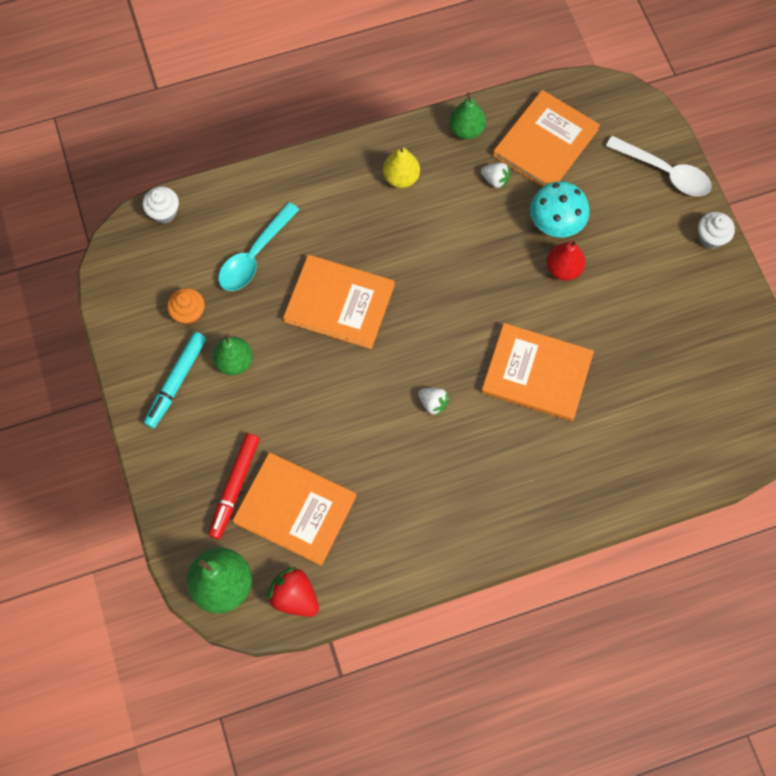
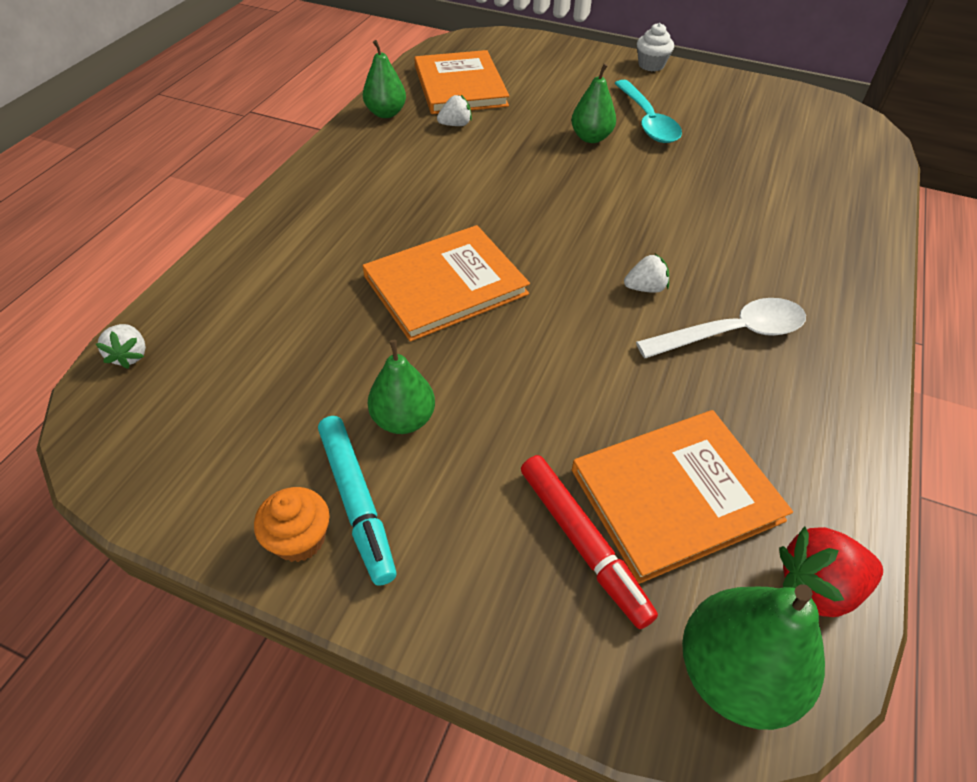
camera: 50 degrees left, 20 degrees down
(164, 212) = (130, 355): white cupcake -> white strawberry
(189, 313) = (284, 421): orange cupcake -> orange cupcake (299, 539)
(255, 255) = (299, 313): turquoise spoon -> turquoise spoon (647, 121)
(401, 178) = (372, 169): yellow pear -> none
(536, 373) = (682, 206): orange book -> none
(556, 222) = (541, 118): turquoise mushroom -> none
(563, 269) = (591, 138): red pear -> green pear
(664, 172) = (566, 55): white spoon -> white spoon (731, 333)

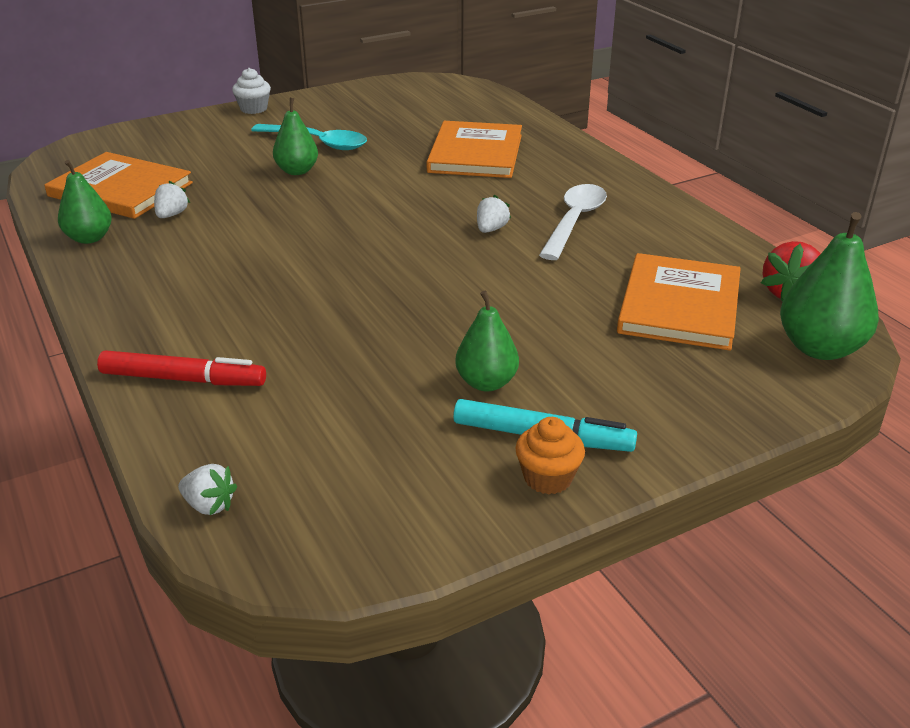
camera: 50 degrees left, 15 degrees down
(445, 285) = (367, 304): orange book -> orange book (475, 153)
(582, 543) = (680, 356): red marker -> red marker (183, 379)

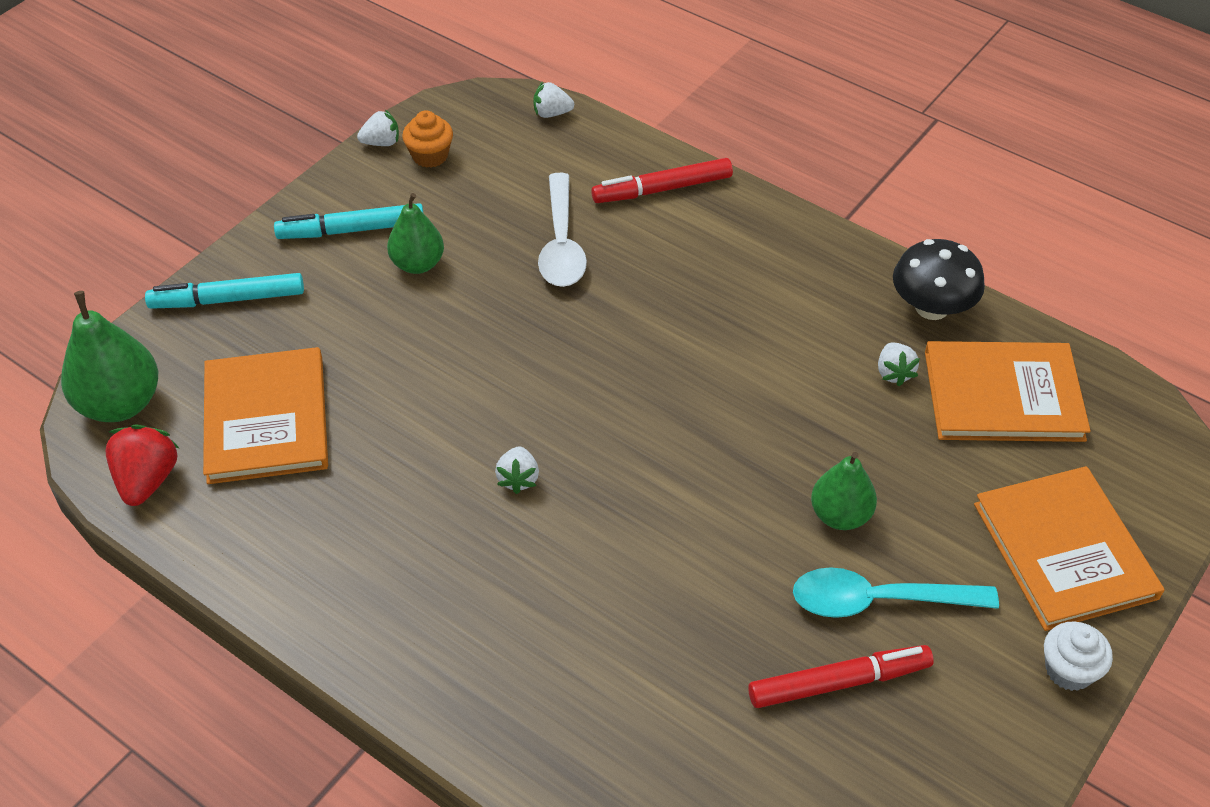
camera: 155 degrees right, 15 degrees up
(89, 238) = (931, 307): green pear -> black mushroom
(372, 127) = (839, 682): none -> red marker
(454, 537) = (381, 143): none -> white strawberry
(475, 153) = (634, 660): orange book -> orange book (1064, 550)
(548, 478) = (335, 199): orange cupcake -> orange cupcake (430, 156)
(574, 222) = (424, 532): white spoon -> white spoon (561, 243)
(703, 405) = (227, 299): none -> turquoise marker

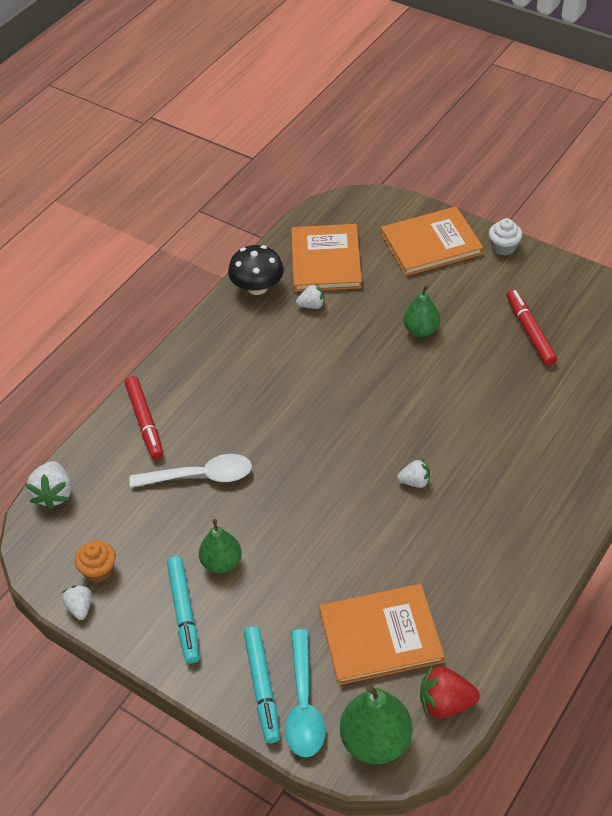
camera: 90 degrees left, 0 degrees up
(552, 113) = (54, 494): white strawberry -> white strawberry, size x1.58
(879, 601) = (475, 315): turquoise spoon -> turquoise spoon (303, 703)

